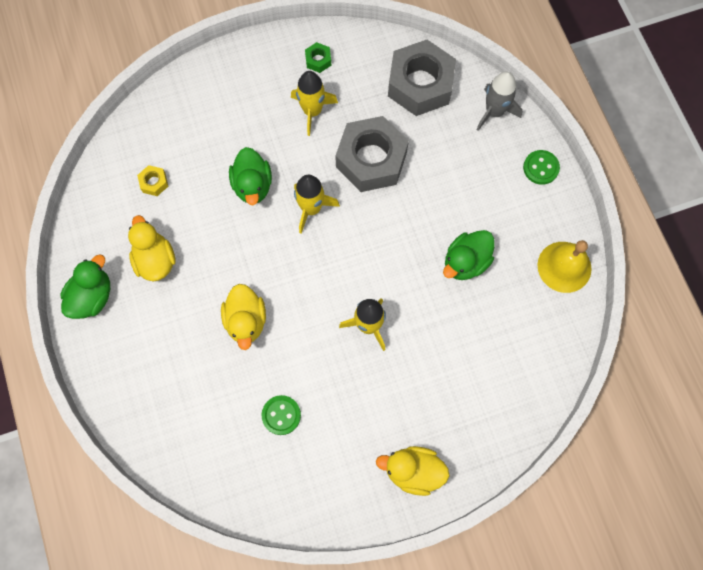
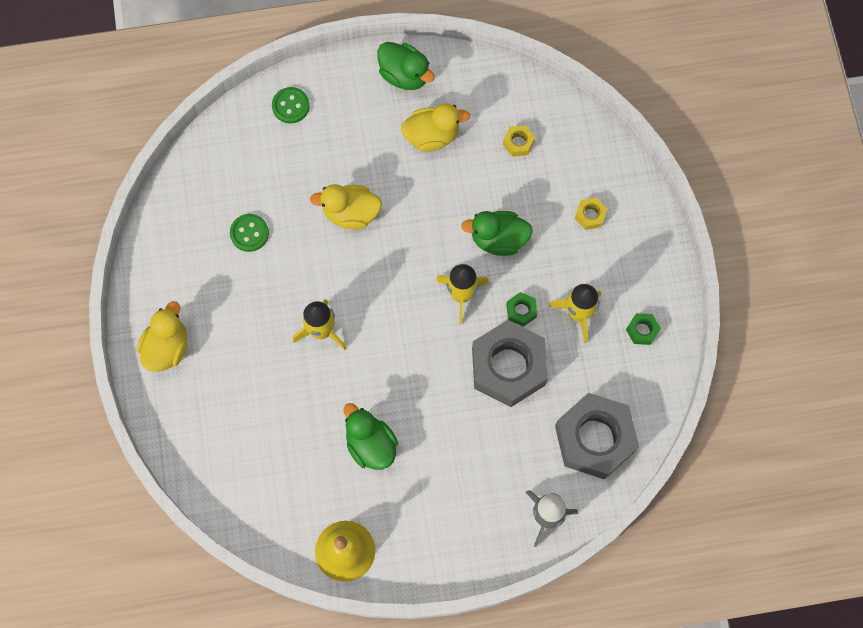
camera: 100 degrees right, 0 degrees up
(218, 113) = (590, 215): none -> yellow nut
(317, 157) = (521, 311): none -> green nut
(541, 168) = (467, 554): green button -> green button (290, 106)

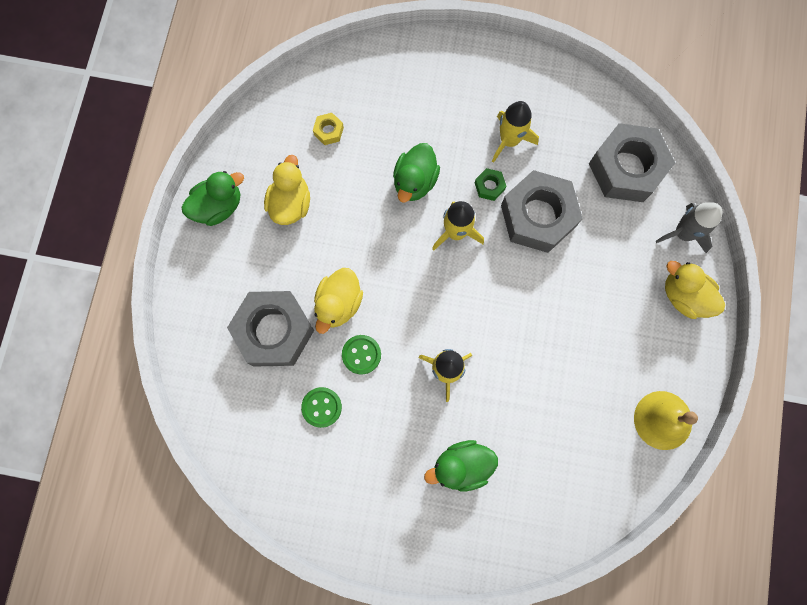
camera: 70 degrees left, 5 degrees up
(167, 347) = (409, 527): yellow duck -> yellow duck (684, 296)
(290, 106) = (205, 323): green button -> green button (361, 354)
(304, 167) = (274, 331): none -> grey nut
(370, 444) = (570, 362): green duck -> green duck (461, 466)
(590, 215) = (421, 97): yellow nut -> none
(642, 330) = (542, 94): green nut -> none

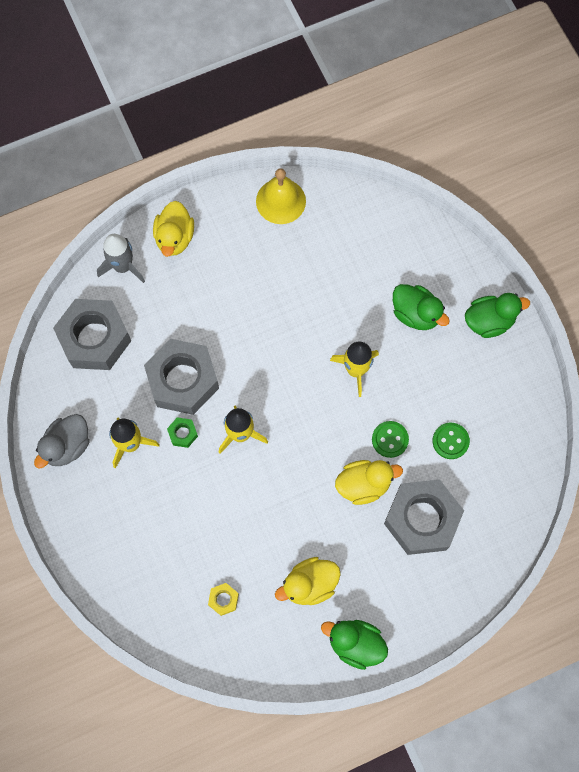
camera: 125 degrees left, 5 degrees down
(415, 181) = (219, 495): green duck -> green duck (489, 321)
(541, 91) = (67, 446): none -> grey duck

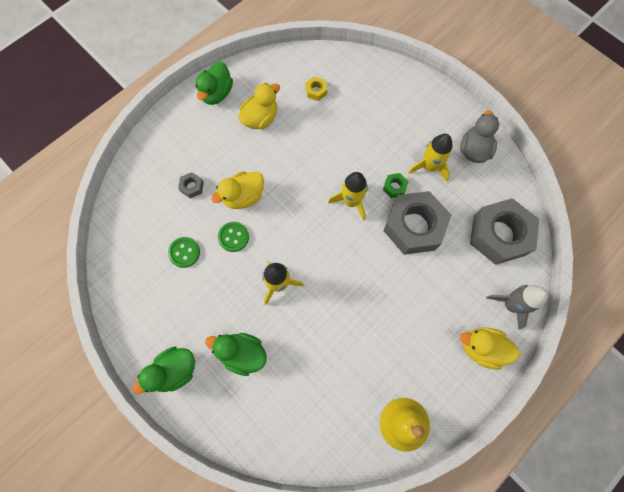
camera: 160 degrees right, 0 degrees up
(175, 238) = (481, 348): yellow duck -> yellow duck turned 60 degrees counterclockwise
(355, 644) = (217, 94): green duck -> green duck turned 105 degrees clockwise
(422, 519) = (192, 187): grey nut -> grey nut, size x0.41

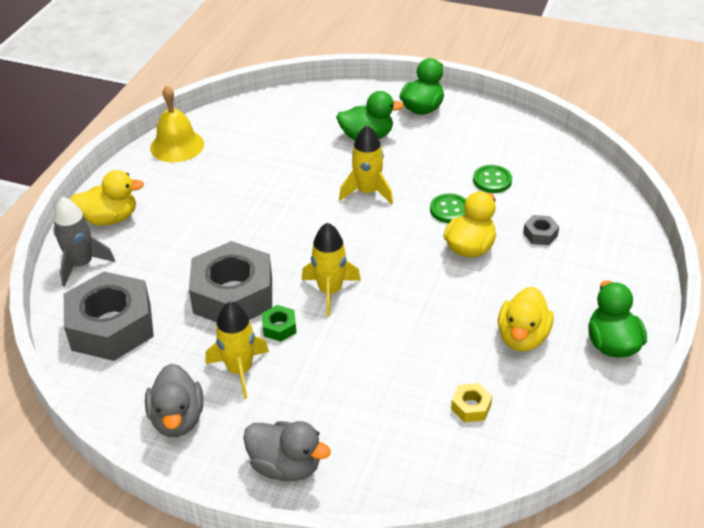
camera: 155 degrees right, 30 degrees down
(425, 100) = (286, 466): none -> grey duck

